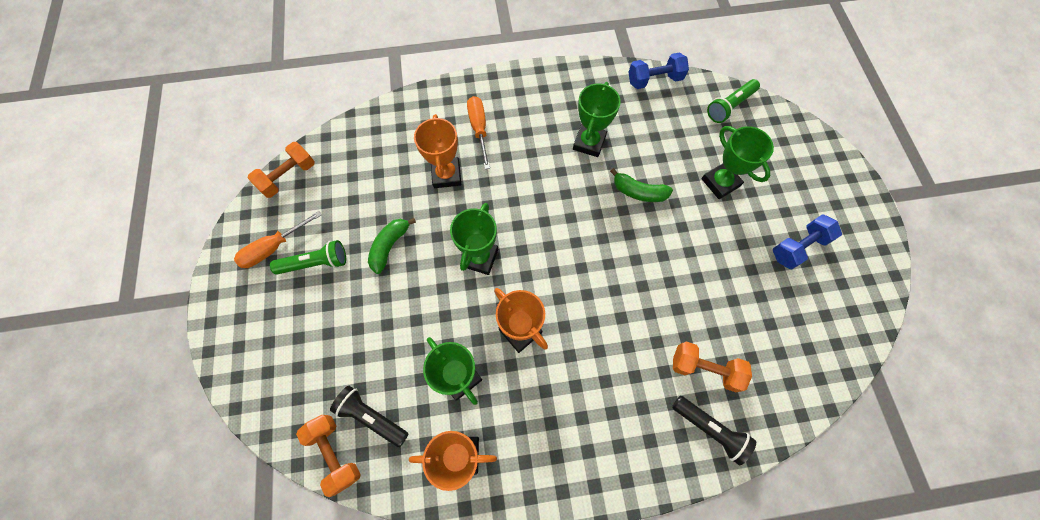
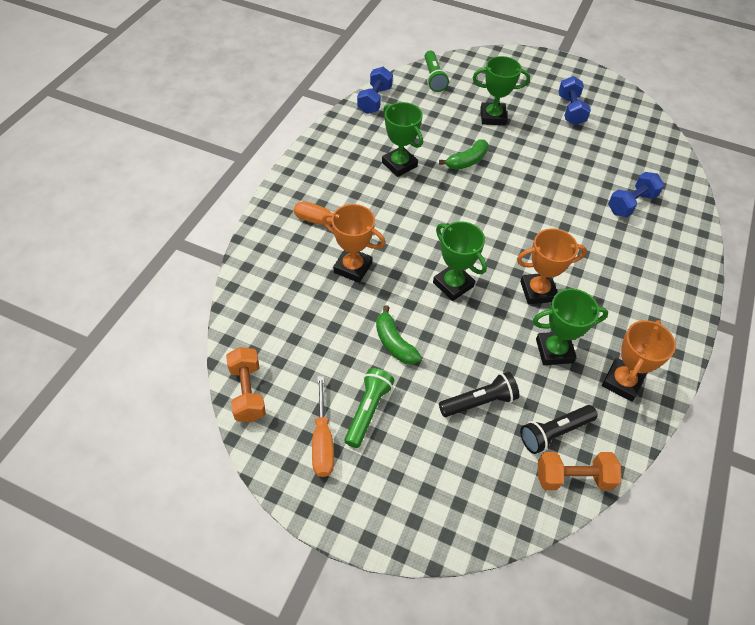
camera: 60 degrees left, 15 degrees down
(704, 369) = (631, 204): orange dumbbell -> blue dumbbell
(709, 429) = (676, 225): black flashlight -> black flashlight (479, 402)

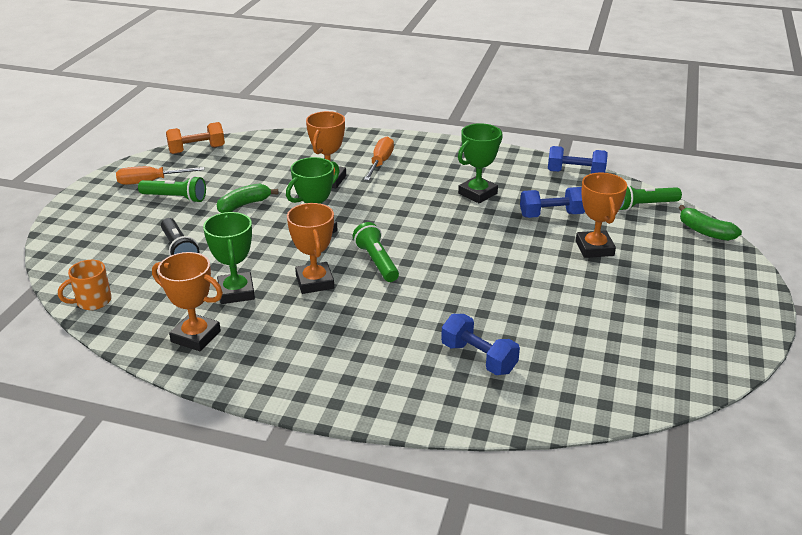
camera: 85 degrees right, 20 degrees down
(466, 161) = (502, 233): green banana -> green banana (705, 231)
(493, 117) = (594, 248): green trophy -> orange trophy
(507, 246) = (376, 262): none -> green flashlight
(554, 433) = (141, 291): black flashlight -> none
(570, 110) = (650, 310): blue dumbbell -> blue dumbbell (551, 215)
(573, 477) = (92, 301): orange dumbbell -> orange mug

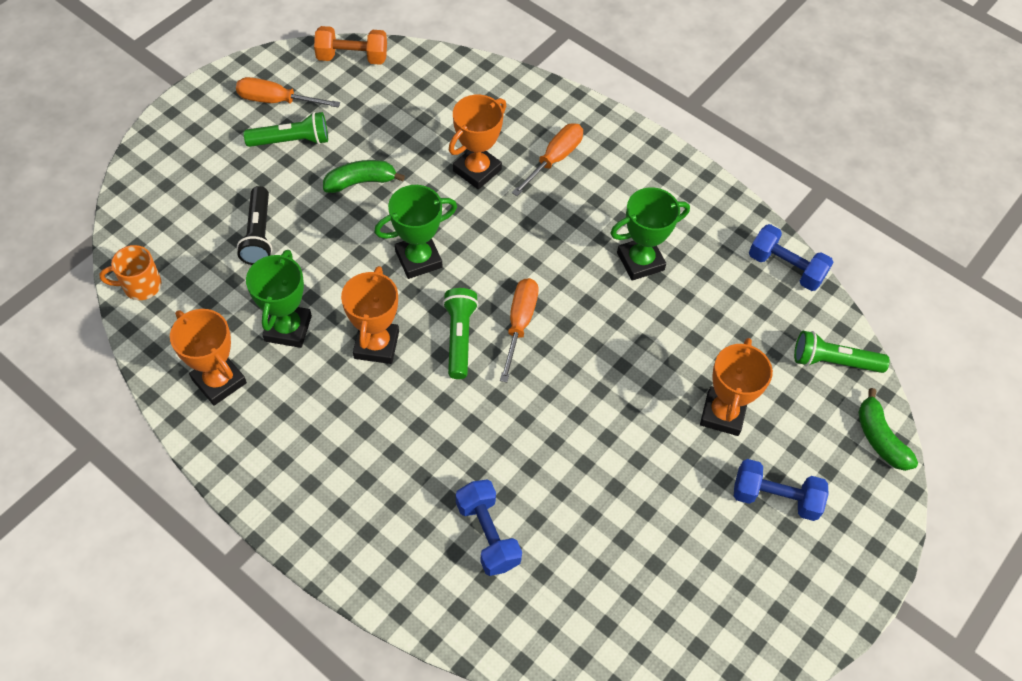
camera: 20 degrees right, 25 degrees up
(175, 198) = (291, 141): green flashlight -> green flashlight turned 45 degrees counterclockwise
(416, 243) = (519, 323): none -> orange screwdriver
(551, 215) = (707, 335): blue dumbbell -> blue dumbbell (775, 498)

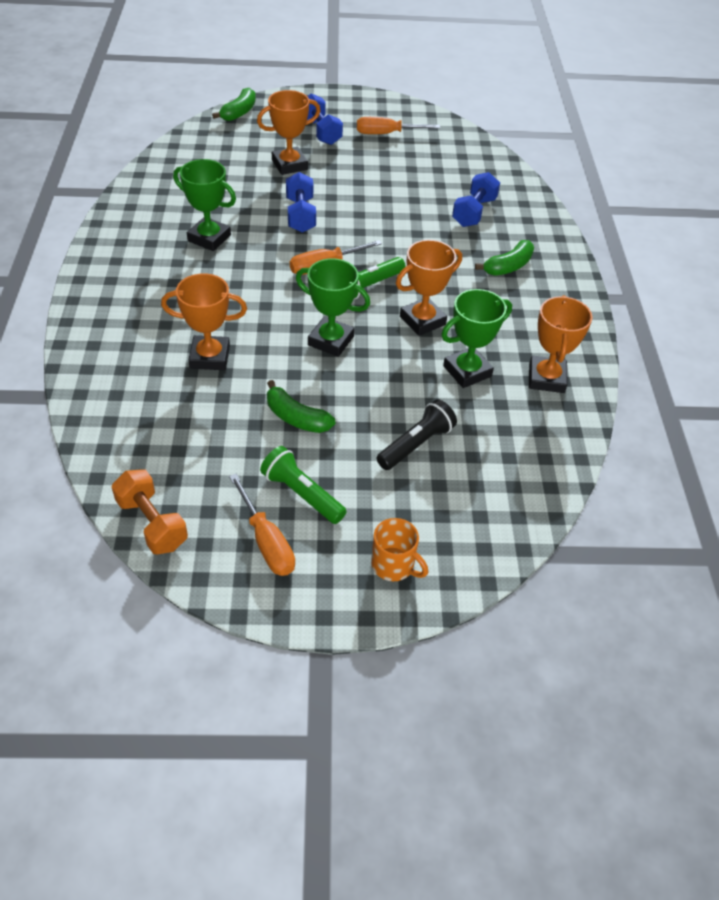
camera: 130 degrees left, 10 degrees down
(140, 285) = (544, 481): orange mug -> orange mug (394, 565)
(375, 486) = (508, 266): none -> green banana
(554, 159) = (152, 321): orange screwdriver -> orange screwdriver (386, 134)
(785, 268) = (146, 179): blue dumbbell -> blue dumbbell (300, 215)
(833, 361) = (203, 141): green flashlight -> none

